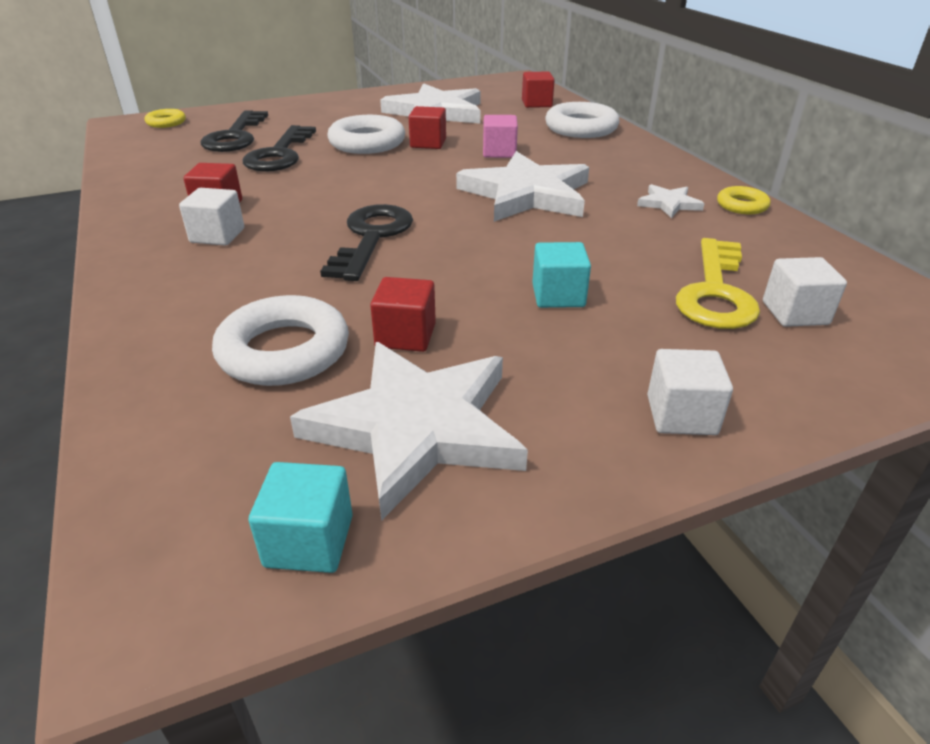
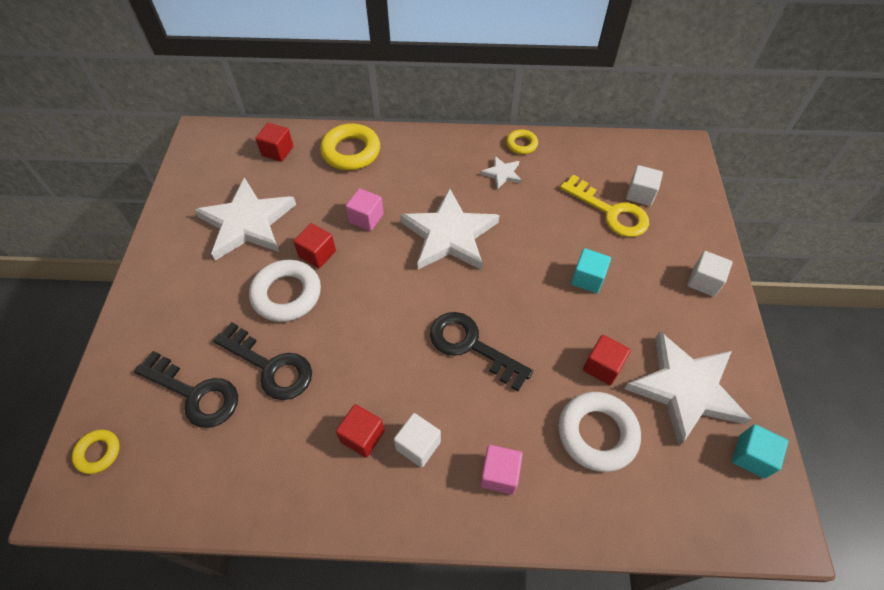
camera: 65 degrees left, 20 degrees up
(194, 289) = (499, 474): none -> pink cube
(581, 128) = (351, 152): white ring -> yellow ring

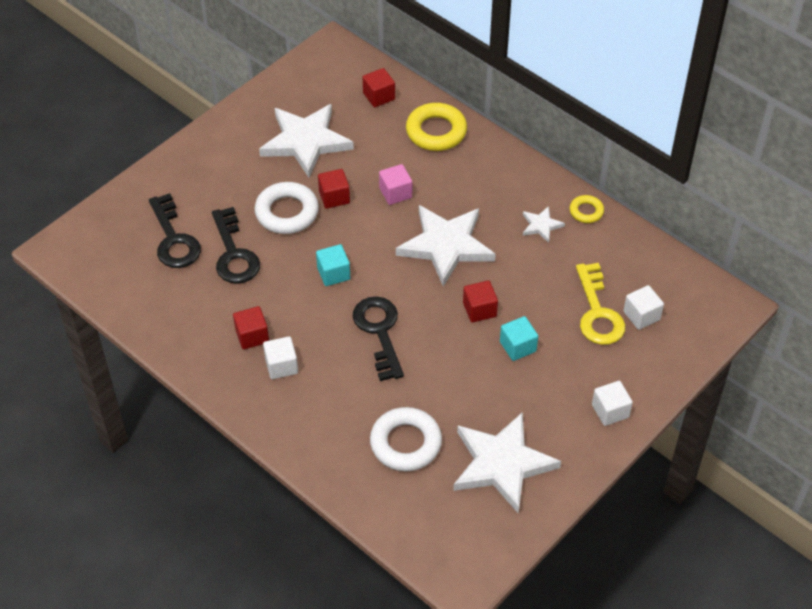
camera: 40 degrees right, 5 degrees down
(98, 453) = (92, 236): yellow ring -> none
(499, 474) = (315, 418): pink cube -> none
(602, 366) = (458, 409): red cube -> red cube (479, 309)
(751, 456) = (497, 533): turquoise cube -> turquoise cube (333, 273)

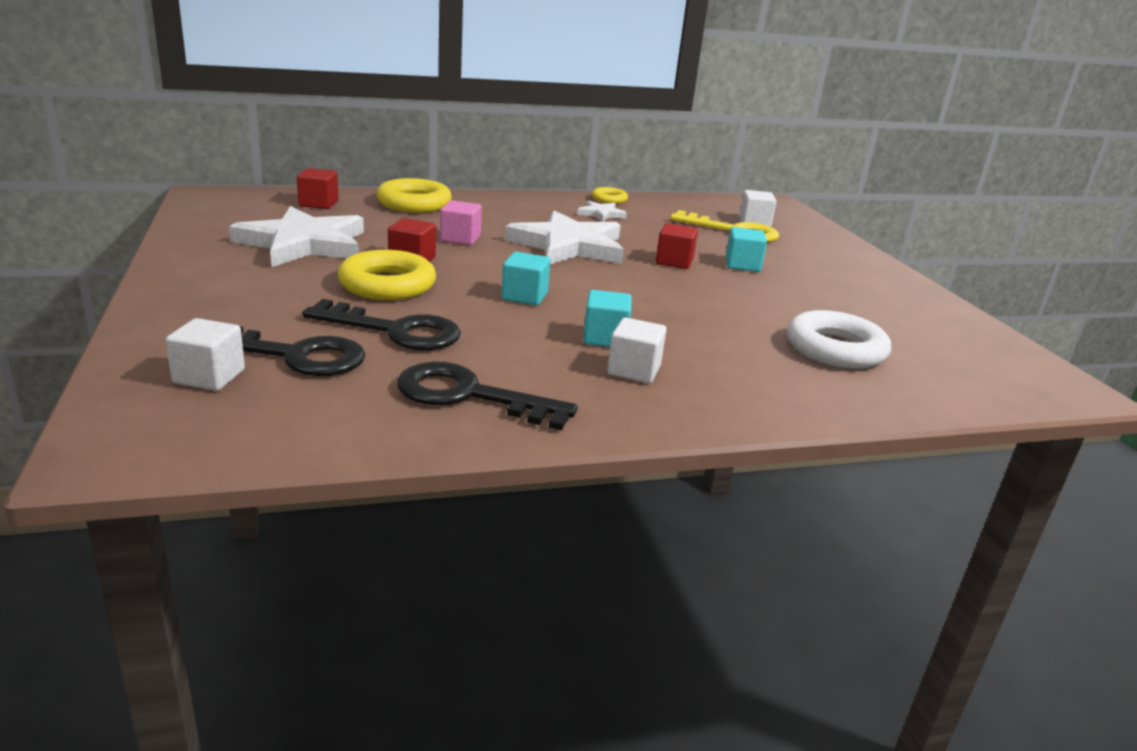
camera: 60 degrees left, 25 degrees down
(252, 336) = (556, 369): red cube -> none
(287, 212) = (387, 285): white ring -> yellow ring
(311, 335) = (605, 338): none -> turquoise cube
(379, 332) = (647, 306): black key -> black key (469, 396)
(502, 464) = (900, 319): white star -> none
(610, 411) = (860, 263): white cube -> white cube (209, 376)

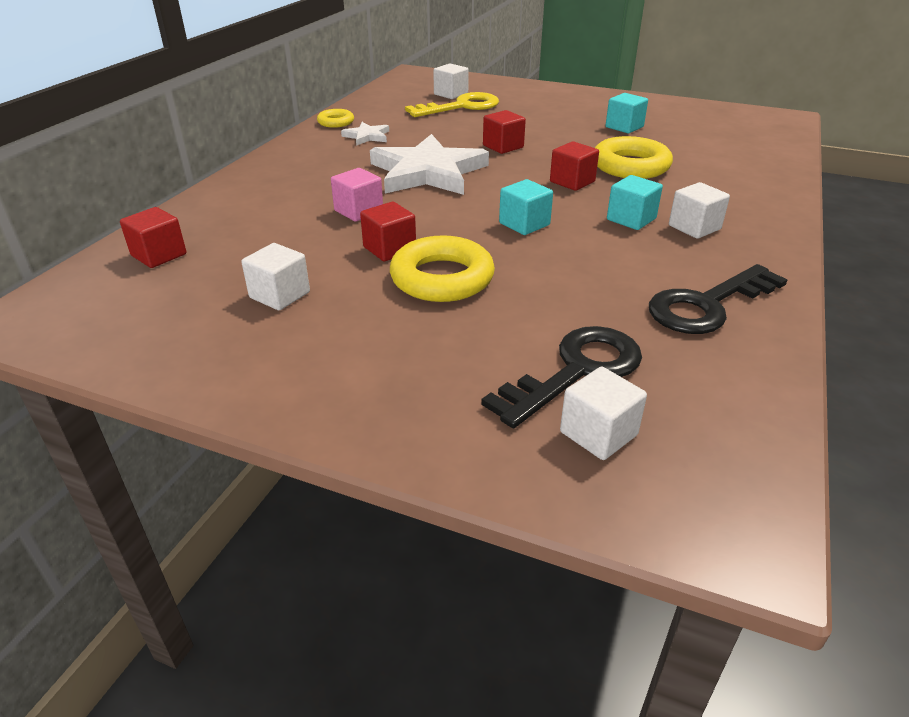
camera: 50 degrees left, 10 degrees up
(303, 244) = (280, 295): white star -> white cube
(395, 331) = (555, 303): black key -> none
(414, 203) = (231, 205): yellow ring -> yellow ring (630, 166)
(646, 301) = (572, 182): none -> red cube
(742, 265) = (531, 128): turquoise cube -> turquoise cube (624, 127)
(835, 349) = (696, 153): white ring -> none

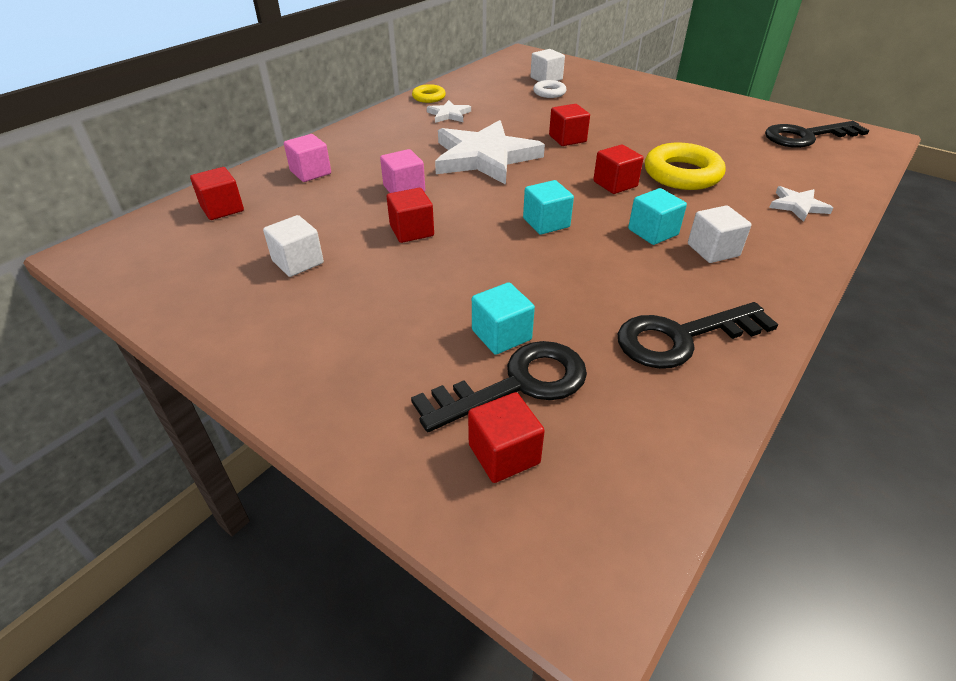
camera: 15 degrees right, 5 degrees up
(243, 207) = (310, 172): none -> pink cube
(442, 278) = (443, 267): yellow ring -> none
(461, 107) = (549, 93): yellow key -> white ring
(598, 433) = (504, 454): white cube -> red cube
(624, 127) = (697, 131): turquoise cube -> turquoise cube (501, 335)
(724, 122) = (806, 136): none -> black key
(748, 181) = (797, 206): none -> white star

